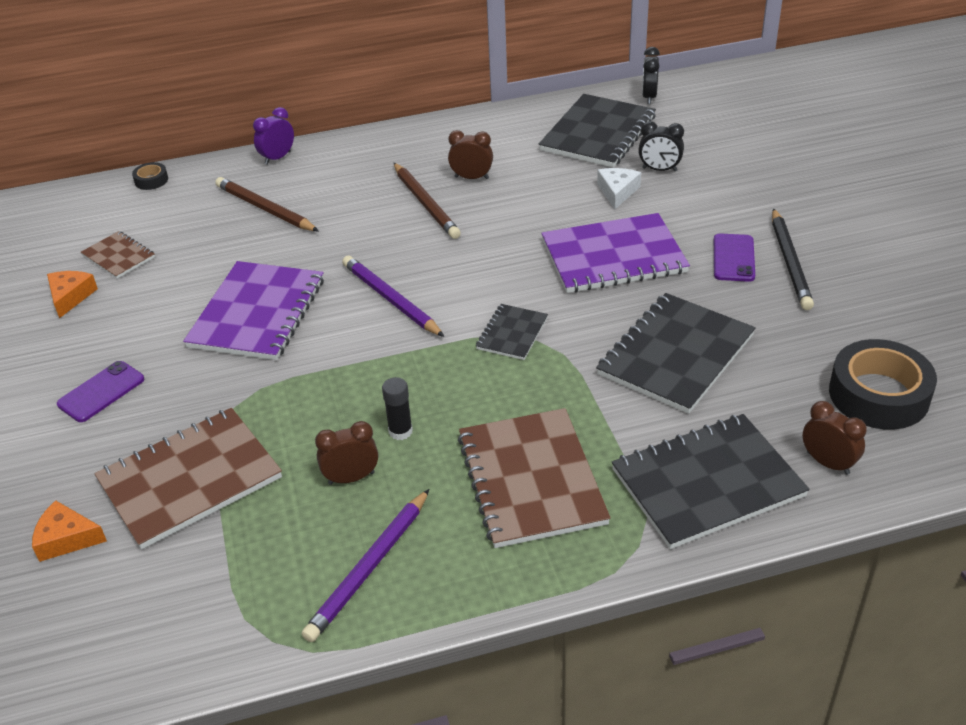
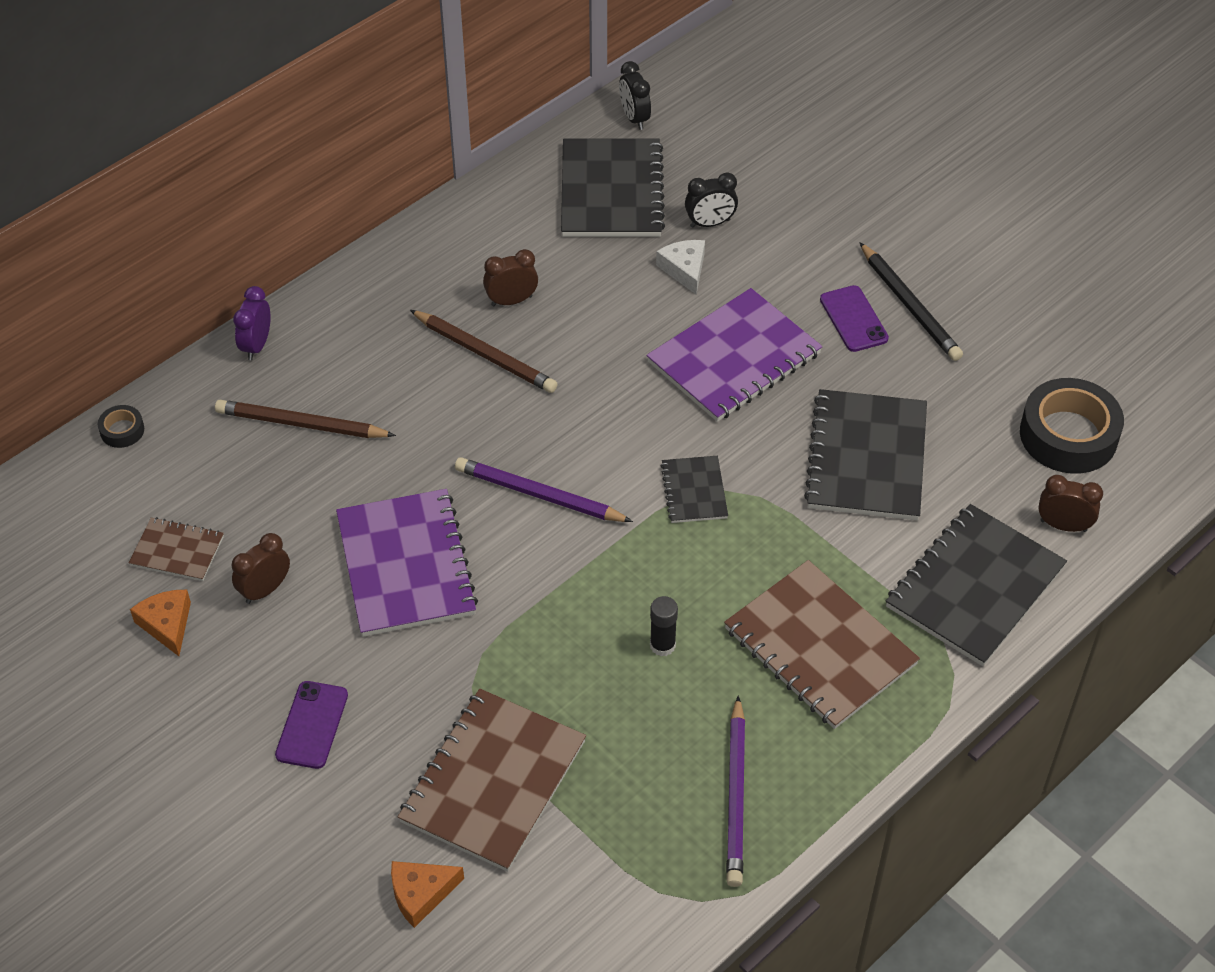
camera: 30 degrees left, 10 degrees up
(351, 478) = (652, 714): brown clock -> brown clock (265, 590)

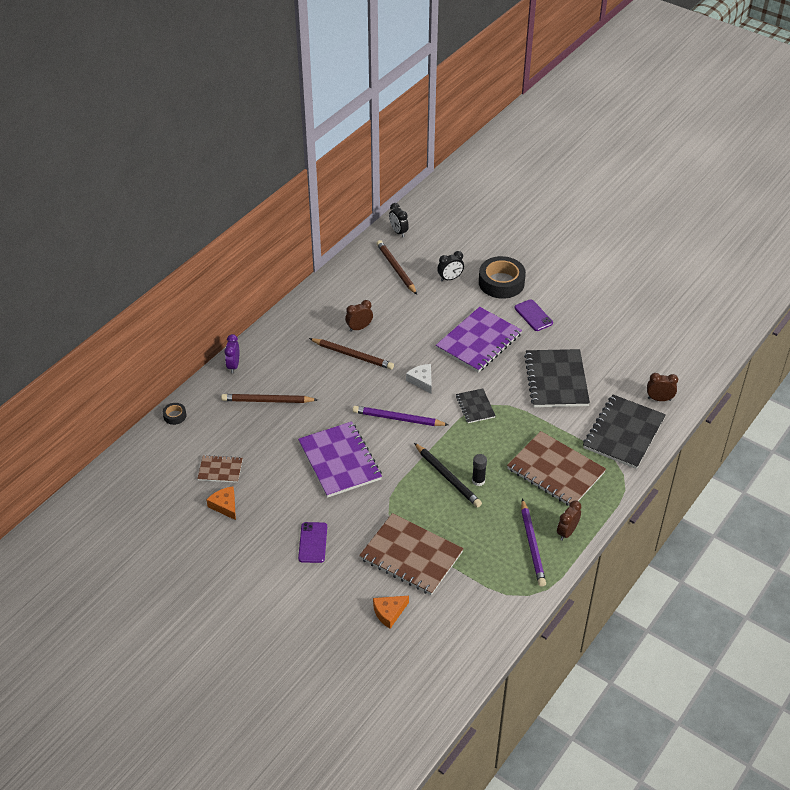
camera: 10 degrees left, 5 degrees down
(265, 590) = (271, 482): brown clock -> brown clock (567, 532)
(493, 781) = (411, 556): brown notebook -> brown notebook turned 75 degrees counterclockwise
(611, 191) = (396, 269): black notebook -> brown pencil
(684, 269) = (443, 302): white cheese -> white cheese (422, 381)
(910, 306) = (559, 306): black pencil -> black pencil (447, 477)
(1068, 435) = (651, 357): black tape -> black tape (501, 282)

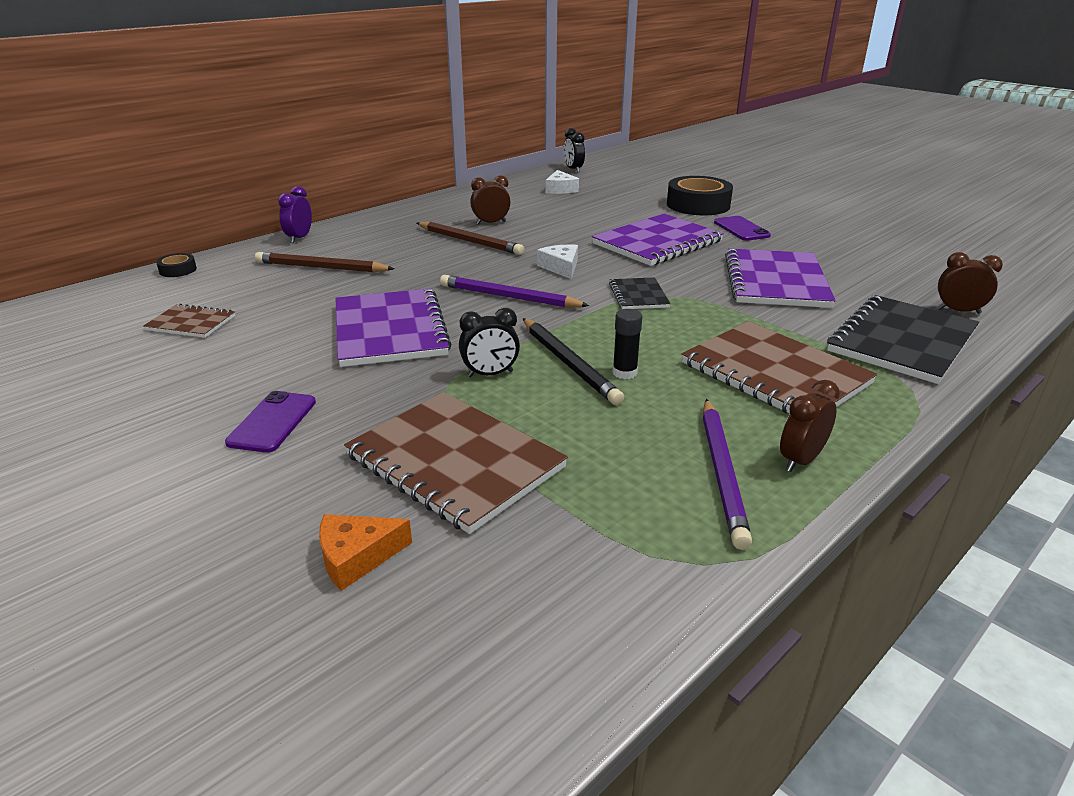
camera: 10 degrees right, 15 degrees down
(225, 505) = (159, 361): orange cheese -> none
(396, 269) = (560, 189): brown pencil -> white cheese
(450, 278) = (629, 198): black clock -> black clock (490, 374)
(556, 380) = (775, 281): black notebook -> purple notebook

